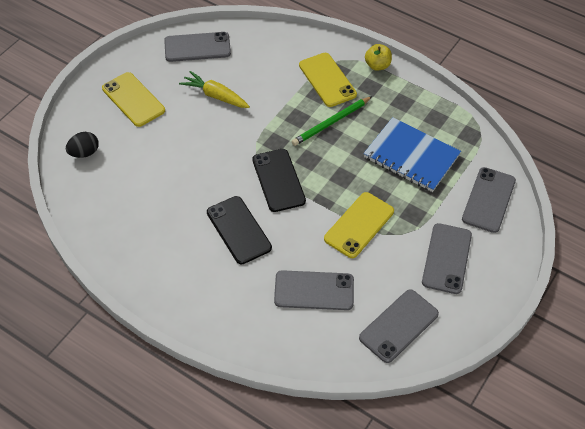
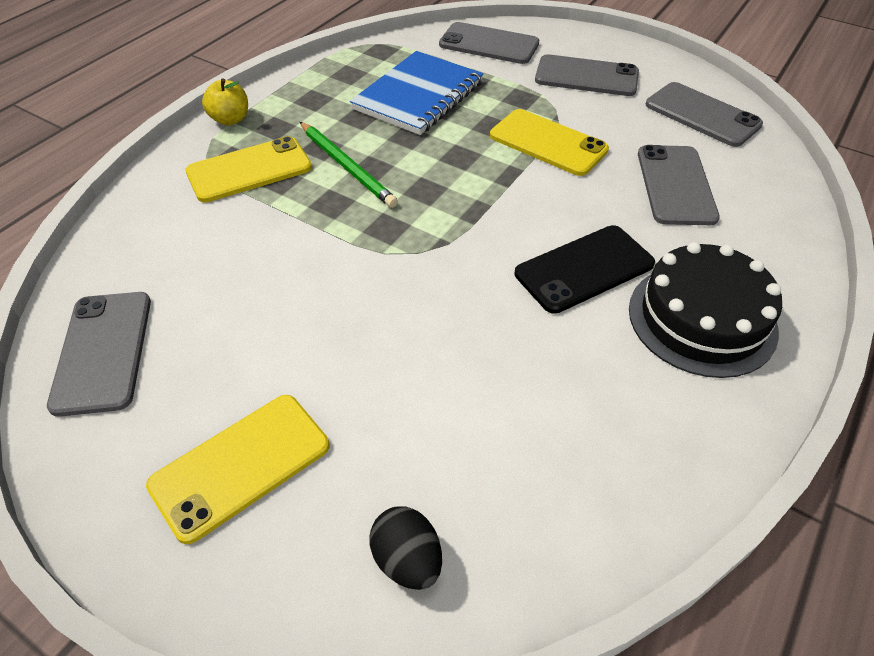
camera: 90 degrees left, 5 degrees down
(197, 279) = (702, 319): none -> black cake
(215, 96) = (258, 314): yellow carrot -> none
(278, 180) = (471, 223): black phone -> none

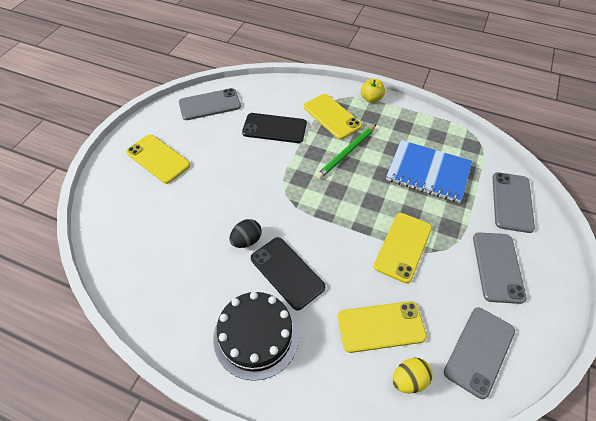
camera: 80 degrees right, 5 degrees up
(241, 249) = (274, 128): none -> black phone
(407, 560) = (116, 217): black egg -> black egg (246, 240)
(675, 185) = (381, 326): grey phone -> yellow phone
(748, 175) = (409, 380): none -> yellow egg

